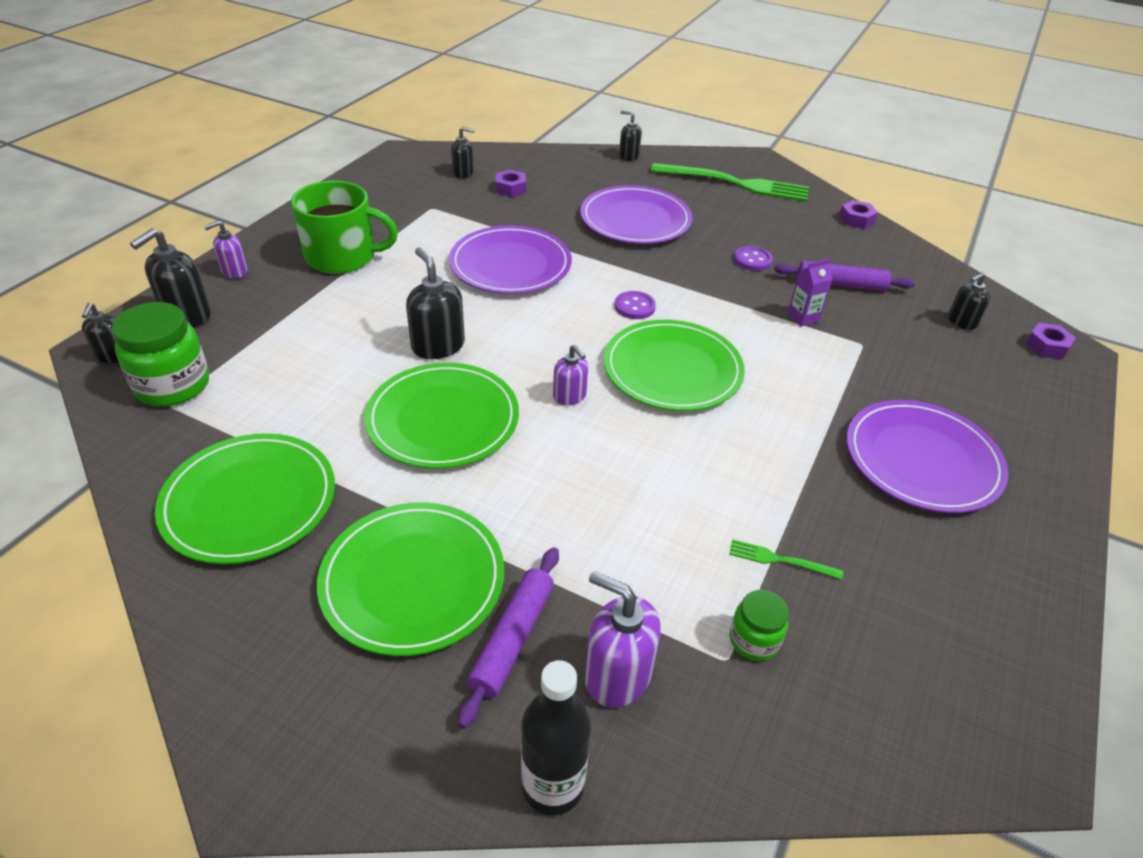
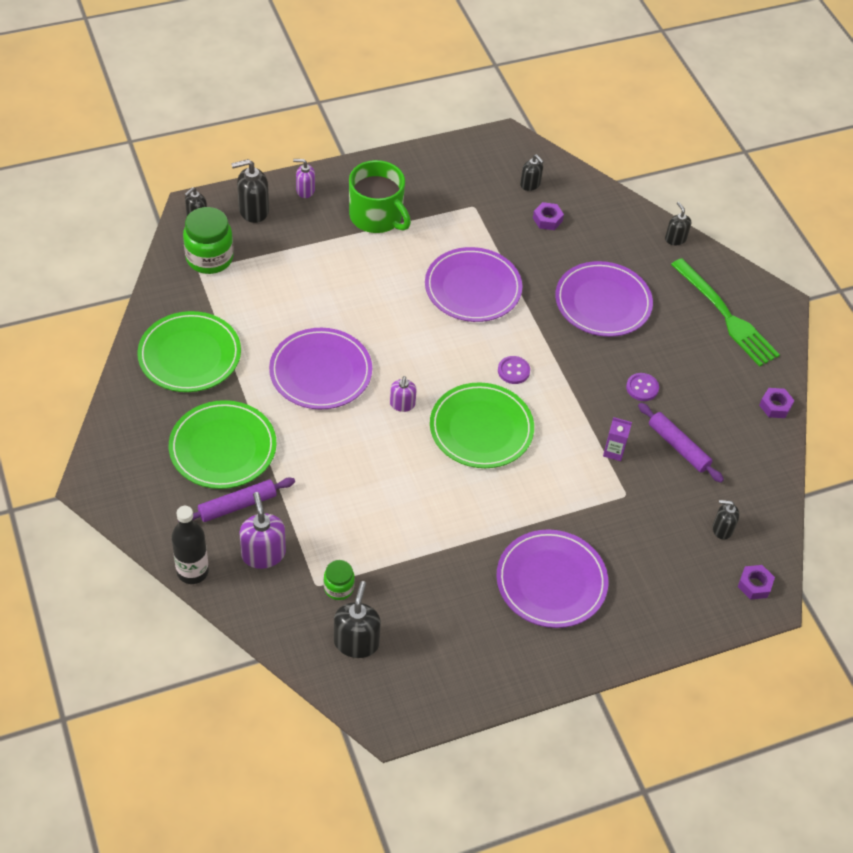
camera: 40 degrees right, 10 degrees up
(438, 346) = (366, 321): black soap dispenser -> black soap dispenser (356, 642)
(443, 419) = (320, 372): green plate -> purple plate
(780, 560) = (399, 566): green fork -> none

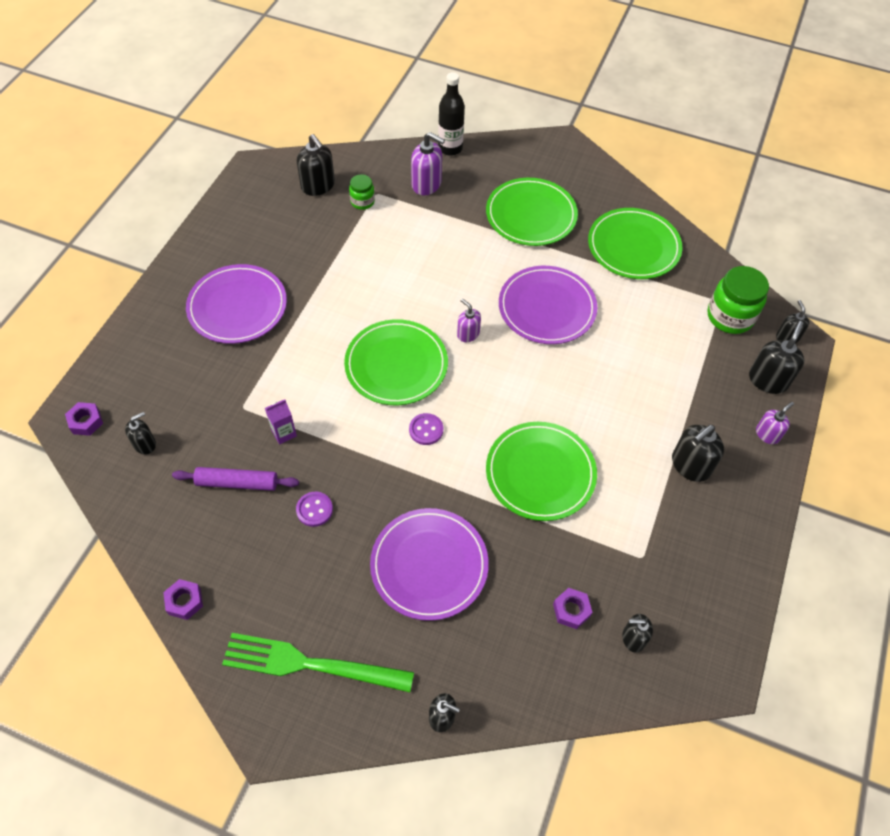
camera: 135 degrees right, 5 degrees up
(237, 505) = (476, 194): purple rolling pin -> none
(377, 216) = (690, 465): green mug -> black soap dispenser
(473, 288) = (540, 473): purple plate -> green plate

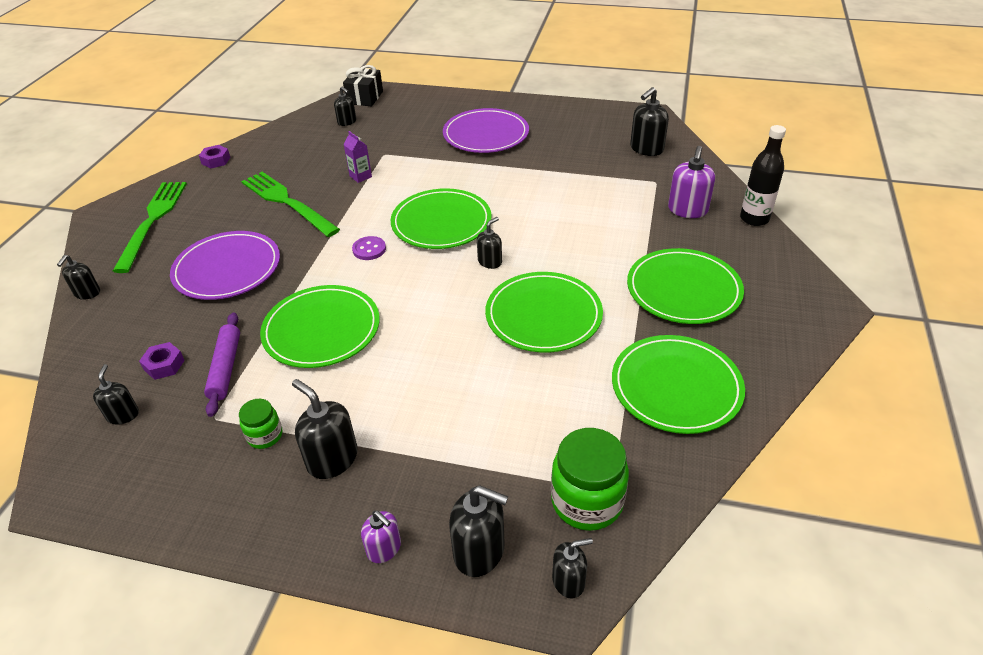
camera: 85 degrees right, 15 degrees down
(86, 421) = (365, 97): purple nut -> black gift
(237, 482) = (313, 164): purple rolling pin -> purple rolling pin (226, 368)
(314, 509) = (287, 202): purple button -> green fork
(362, 202) = (639, 175): green jar -> green jar (265, 436)
(468, 334) = (490, 262): purple soap dispenser -> black soap dispenser
(547, 308) = (543, 315): purple plate -> green plate

